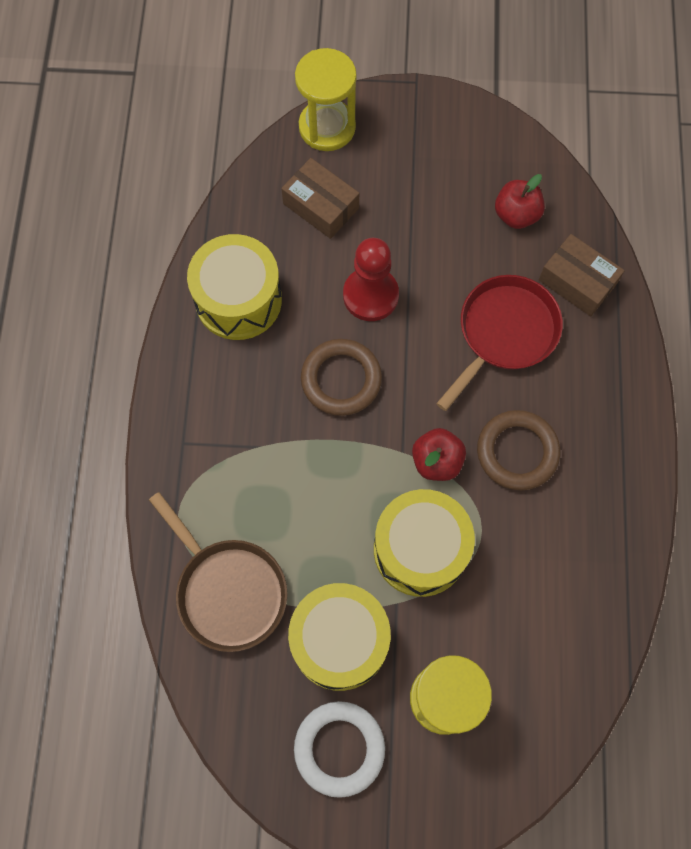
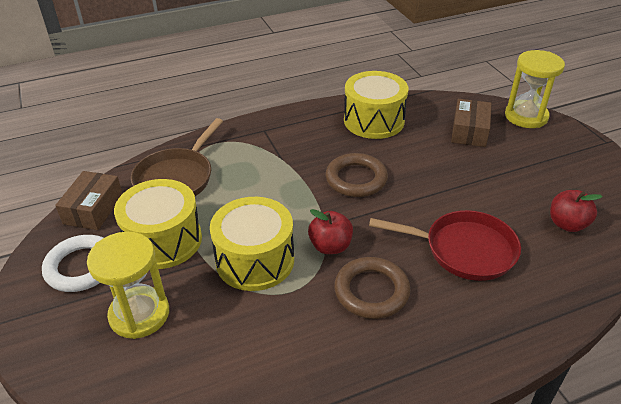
camera: 65 degrees right, 30 degrees down
(370, 295) = (428, 172): red pawn -> none
(577, 282) = (550, 280): brown box -> brown box (93, 209)

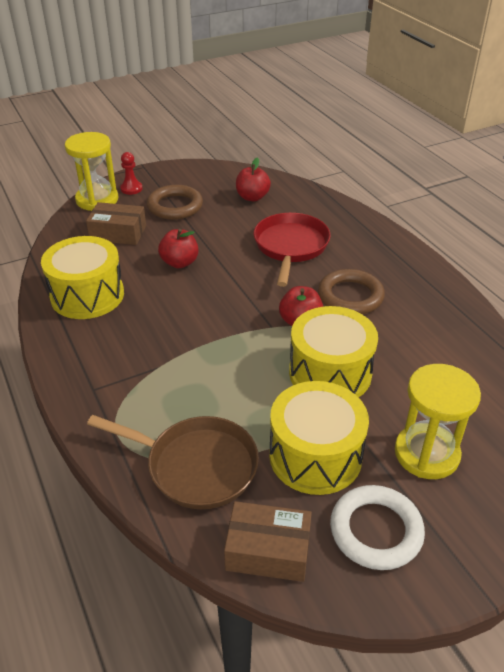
camera: 95 degrees left, 0 degrees up
(356, 179) = (196, 307): brown ring -> brown ring (175, 206)
(425, 169) = (179, 263): none -> red apple
(555, 135) = (131, 189): none -> red pawn

